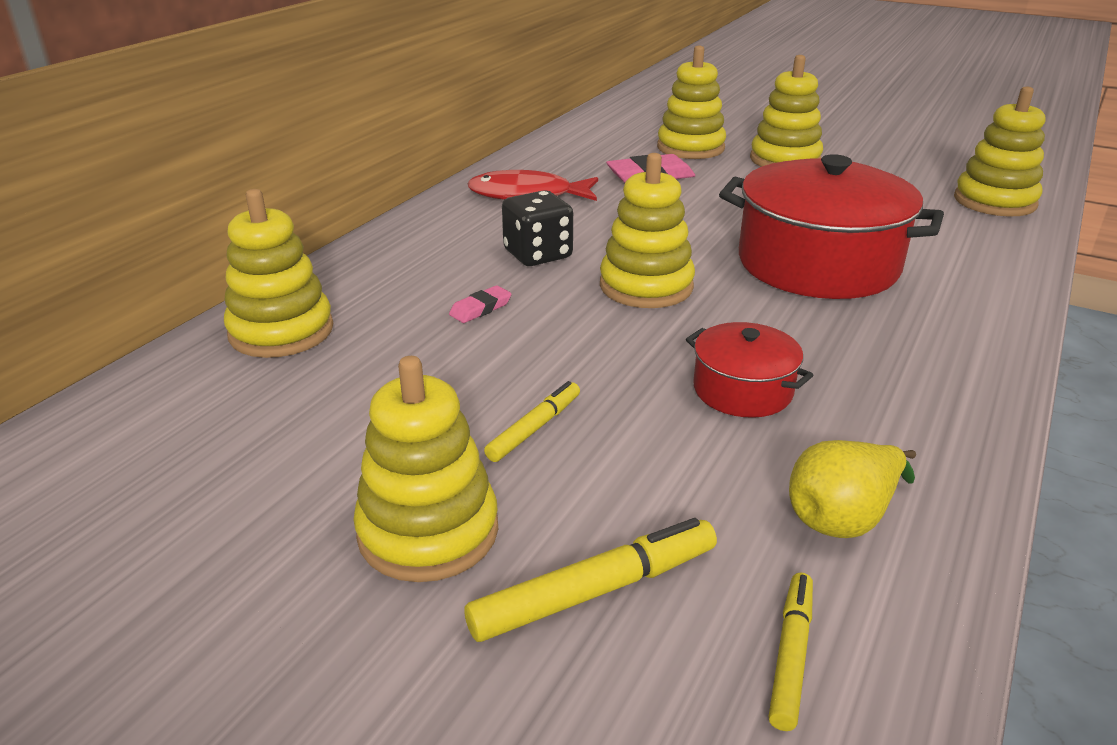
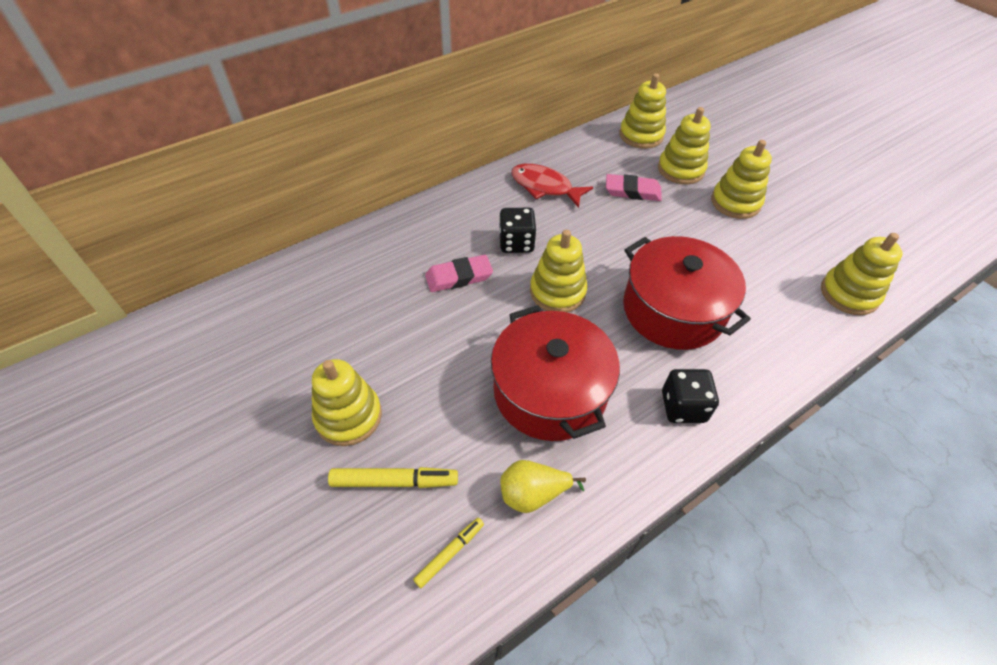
camera: 25 degrees right, 20 degrees up
(281, 331) = (356, 258): yellow stacking toy -> yellow stacking toy (641, 135)
(480, 308) = (459, 277): pink eraser -> pink eraser, size x1.82
(534, 428) = (431, 374): yellow marker -> none
(742, 390) = (550, 391): red pot -> red pot, size x2.03
(936, 349) = (683, 407): none -> black dice

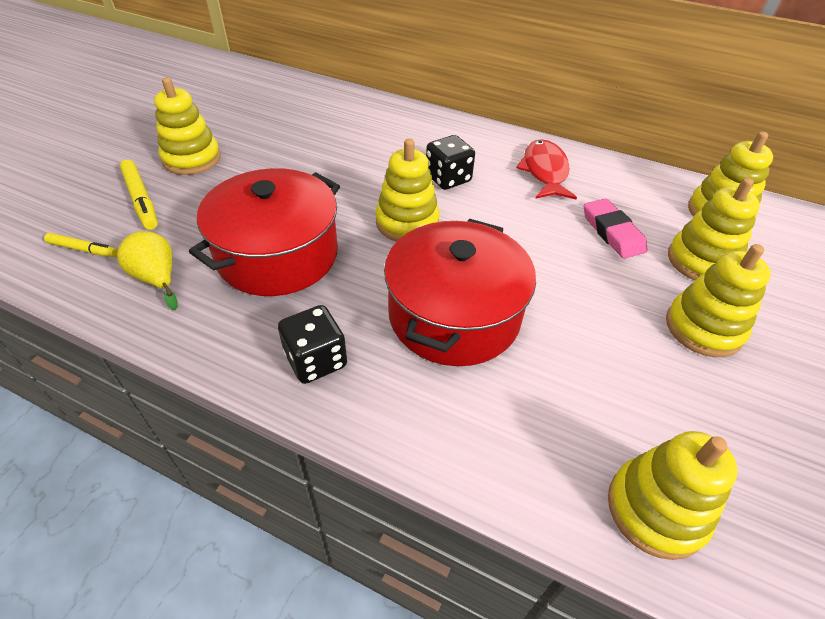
camera: 60 degrees right, 5 degrees down
(459, 277) = (375, 161): pink eraser -> none

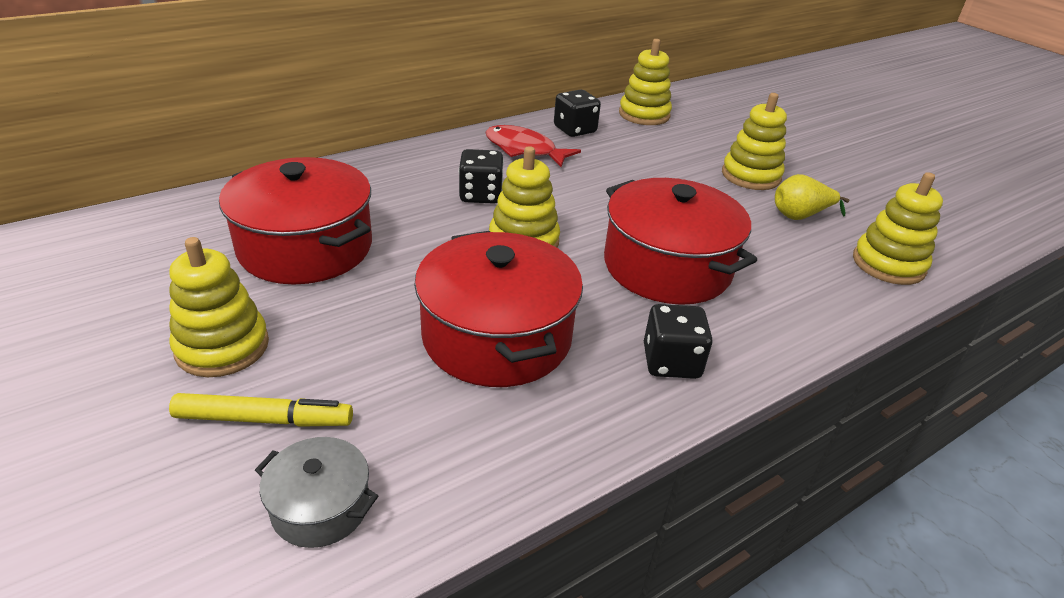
camera: 60 degrees left, 10 degrees down
(83, 249) = (321, 506): yellow marker -> grey pot
(157, 278) = (454, 444): yellow pear -> yellow pear (800, 216)
(307, 141) = (306, 247): none -> red pot
(612, 232) = (628, 159): pink eraser -> none
(620, 184) = (575, 130): none -> black dice
(701, 261) = (687, 145): yellow stacking toy -> none

